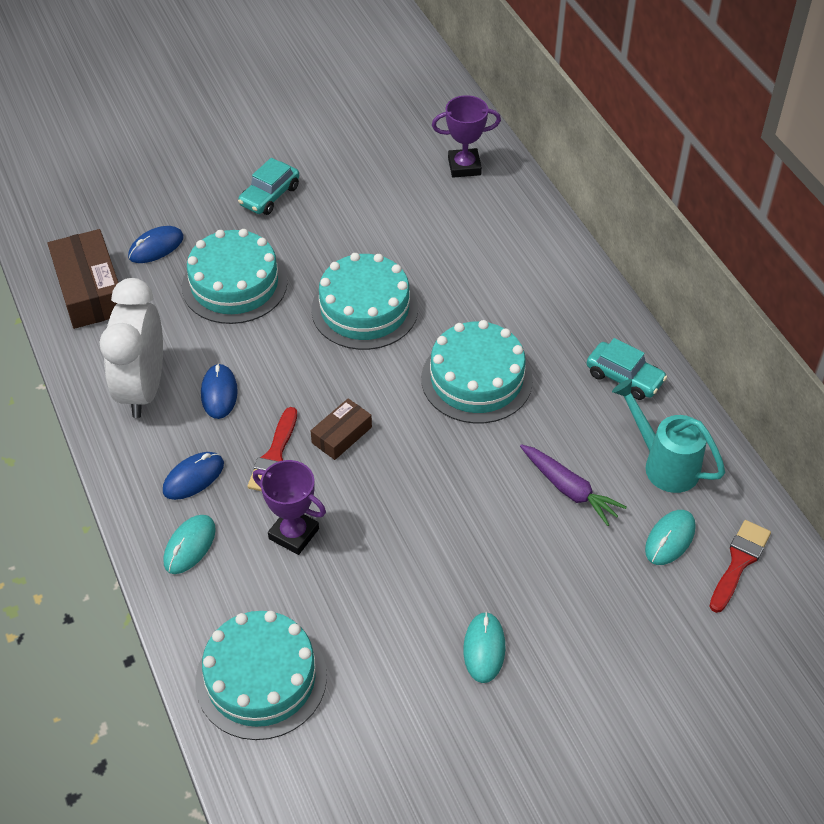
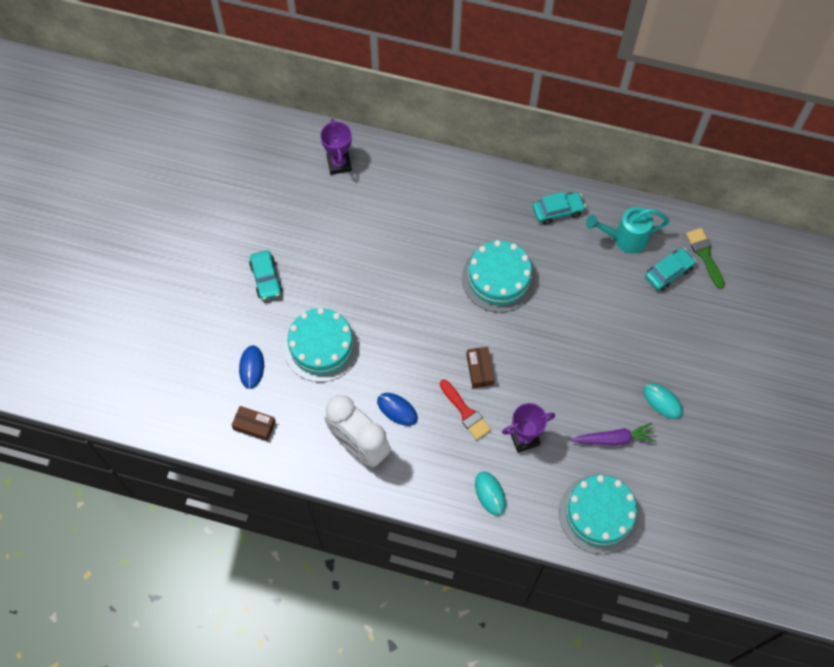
camera: 50 degrees left, 15 degrees up
(90, 290) = (254, 425): brown box -> brown box, size x0.55
(193, 477) = (446, 462): blue mouse -> none
(364, 309) = (401, 294): turquoise cake -> none
(464, 166) = (339, 164): purple trophy -> purple trophy turned 45 degrees counterclockwise
(569, 489) = (604, 292): purple carrot -> purple carrot (614, 439)
(670, 539) = (668, 272): turquoise mouse -> turquoise car
(739, 562) = (705, 255): red brush -> green brush

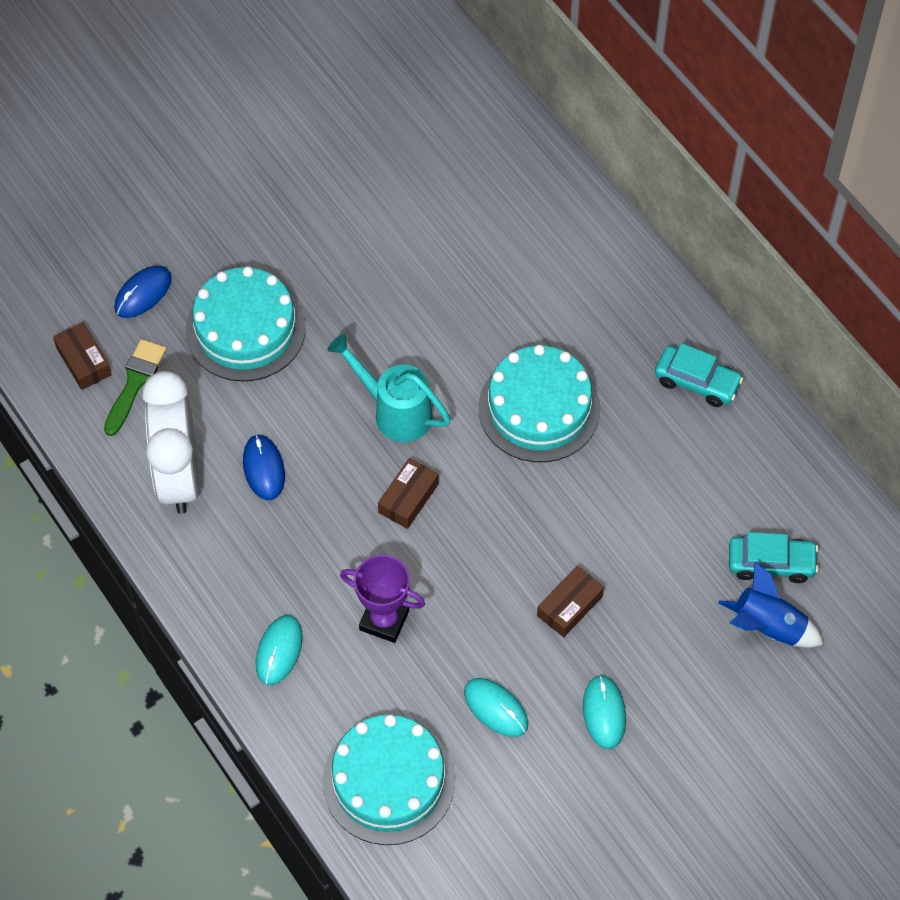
camera: 40 degrees right, 5 degrees down
(266, 279) = (256, 205): turquoise car -> none
(339, 164) = (472, 131): purple trophy -> none
(465, 412) = (342, 534): red brush -> none
(601, 363) = (570, 606): none -> brown box
(614, 439) = (496, 708): purple carrot -> turquoise mouse
(624, 238) = (752, 478): turquoise watering can -> turquoise watering can (394, 411)
(694, 303) = (768, 627): none -> blue rocket
(705, 255) = (843, 578): green brush -> green brush (135, 382)

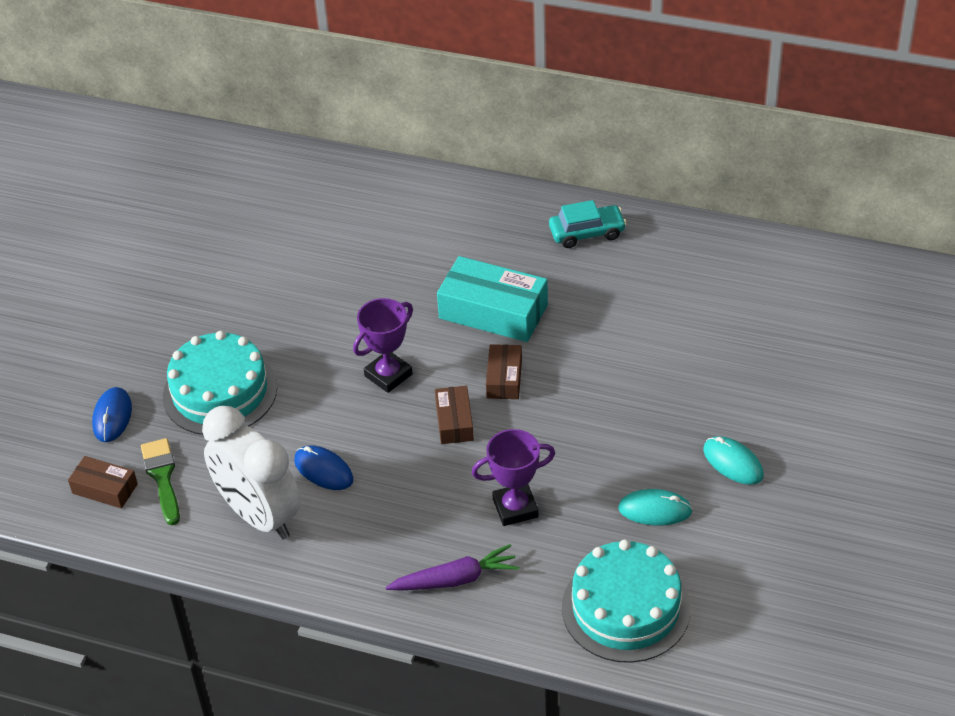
camera: 35 degrees left, 15 degrees down
(279, 651) = (455, 579): turquoise mouse -> purple carrot
(394, 411) = (388, 375): turquoise watering can -> purple trophy
(539, 408) = (493, 311): turquoise cake -> turquoise box
(570, 606) = (640, 414): brown box -> brown box (504, 378)
(768, 627) = (786, 342): blue rocket -> none
(771, 563) = (748, 305): turquoise car -> none

